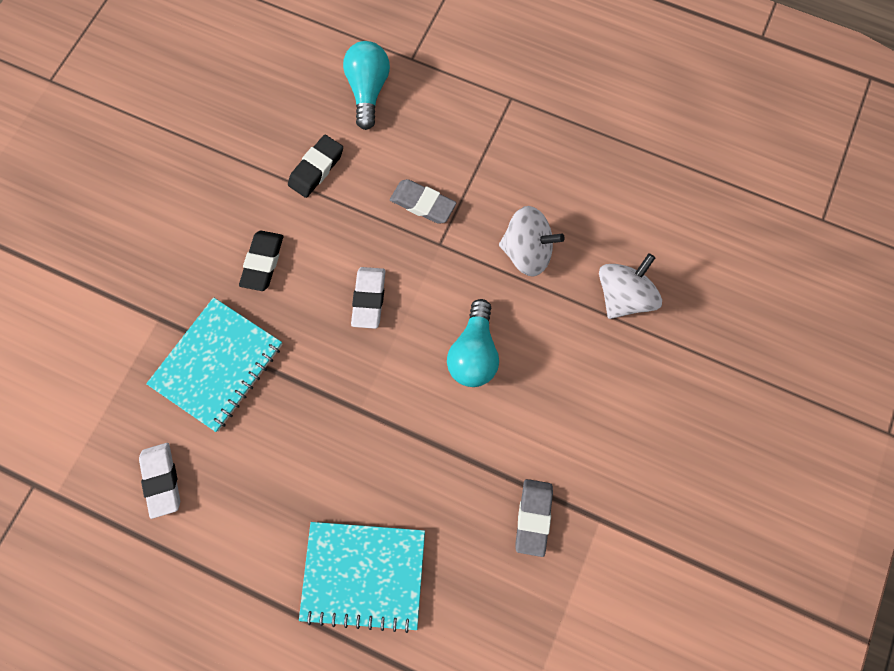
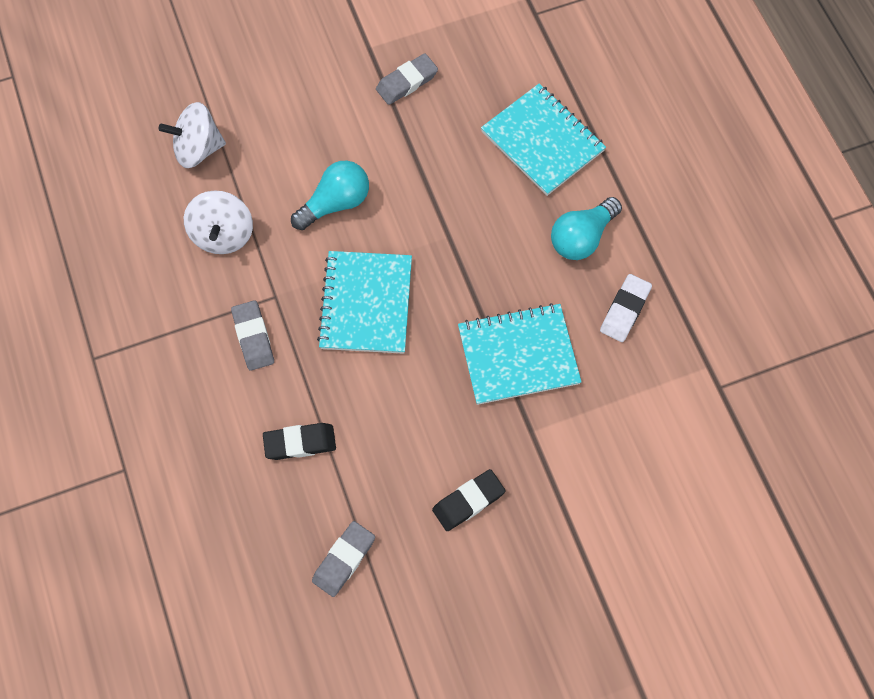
camera: 135 degrees left, 5 degrees down
(215, 129) = (344, 560): none -> grey eraser
(263, 262) = (414, 403): black eraser -> black eraser (468, 501)
(368, 90) = (189, 474): turquoise light bulb -> turquoise light bulb (581, 237)
(369, 299) = (366, 303): white eraser -> turquoise notebook
(527, 252) = (223, 234): white spinning top -> white spinning top turned 150 degrees counterclockwise

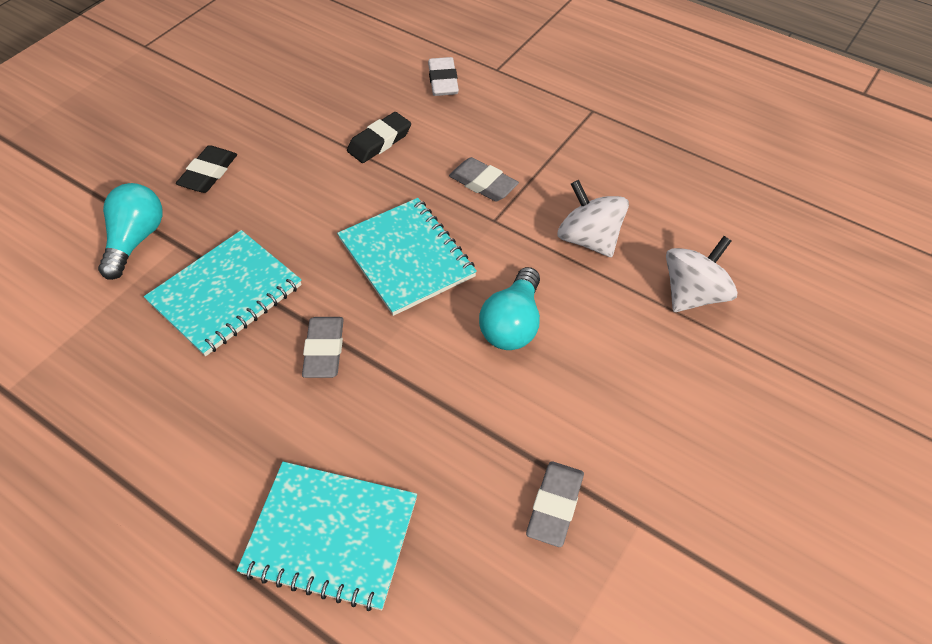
camera: 145 degrees right, 15 degrees down
(344, 560) = (288, 99): grey eraser -> grey eraser (324, 350)
(581, 237) = (216, 444): turquoise light bulb -> turquoise light bulb (136, 240)
(625, 310) = (127, 395): white eraser -> white eraser (443, 81)

